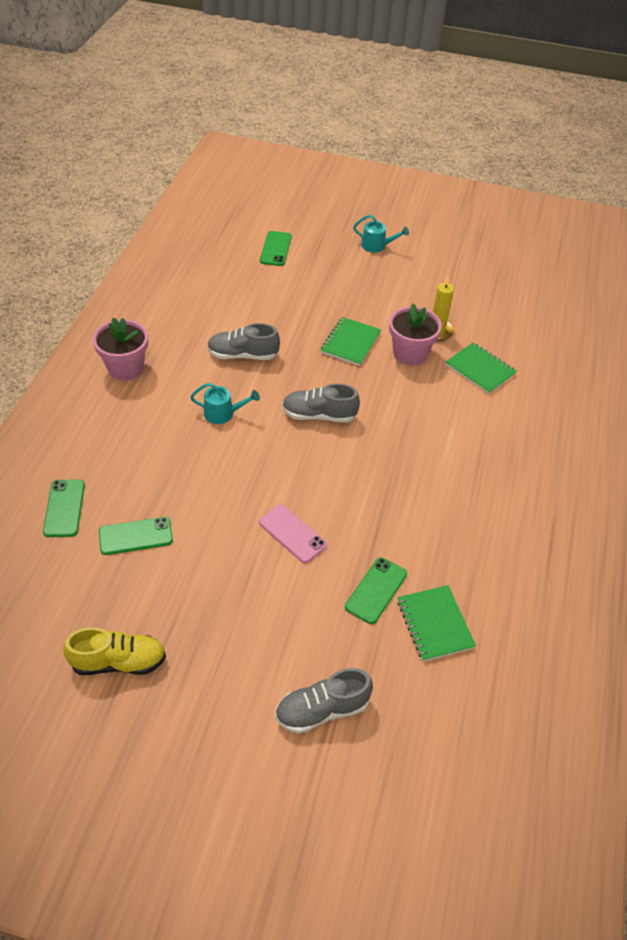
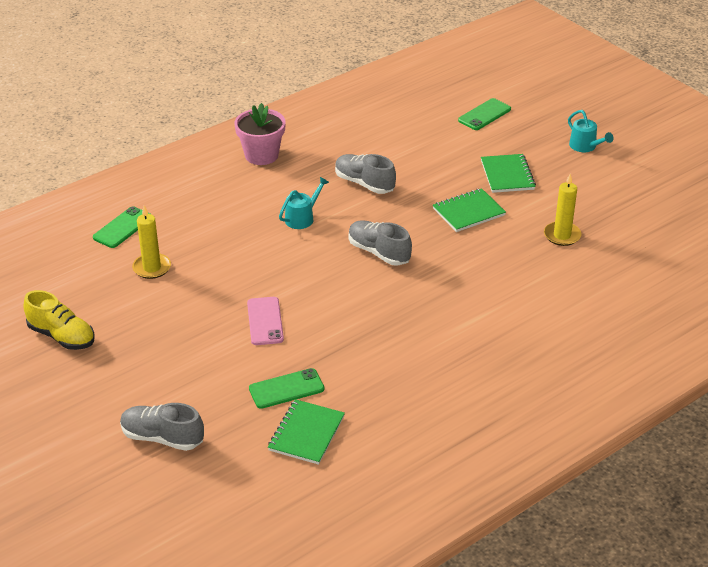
camera: 40 degrees right, 10 degrees down
(135, 536) = (152, 268): green phone -> yellow candle
(223, 413) = (302, 218): turquoise watering can -> turquoise watering can turned 90 degrees counterclockwise
(410, 354) = (514, 242): pink flower pot -> none
(480, 369) = (567, 282): green notebook -> green notebook (507, 175)

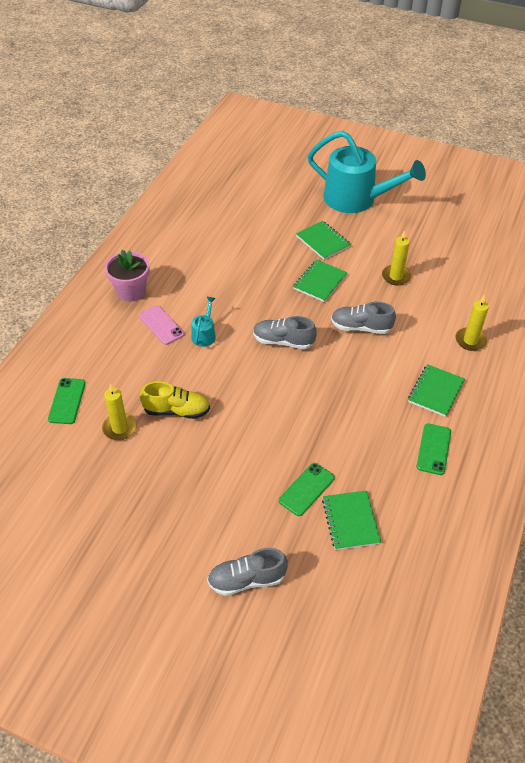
camera: 30 degrees left, 10 degrees up
(62, 336) = (92, 525): yellow shoe -> yellow shoe (176, 410)
(265, 321) = (245, 437): pink phone -> pink phone (161, 325)
(364, 183) = (228, 286): grey shoe -> grey shoe (361, 327)
(484, 115) = (269, 197): green phone -> green phone (434, 449)
(506, 358) = (435, 391): none -> green notebook
(585, 147) = (357, 199): turquoise watering can -> turquoise watering can, size x2.47
(593, 326) = (470, 340): none -> yellow candle

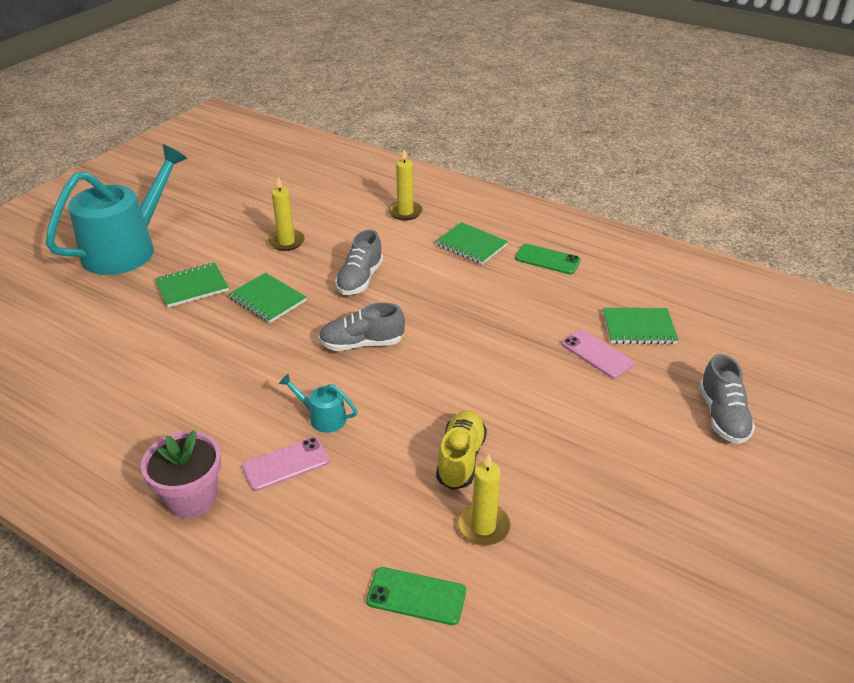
camera: 80 degrees left, 10 degrees down
(283, 341) = (362, 344): grey shoe -> grey shoe turned 60 degrees clockwise
(306, 489) = (597, 354): green phone -> pink phone

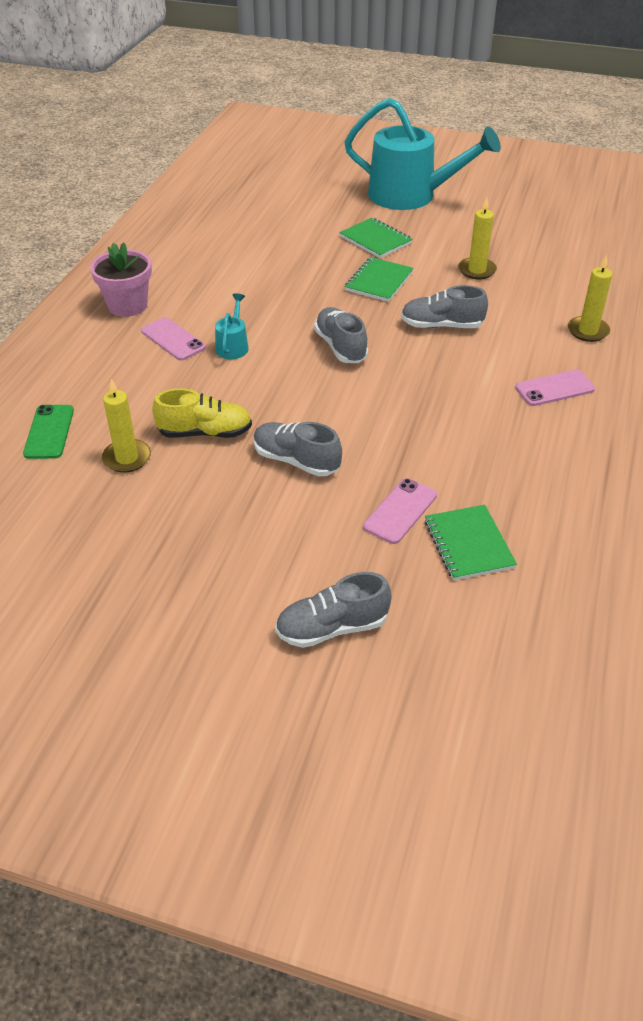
camera: 75 degrees right, 5 degrees up
(471, 245) = (554, 388): green notebook -> pink phone
(520, 402) = (296, 461): none -> grey shoe
(547, 259) = (566, 452): green phone -> none

